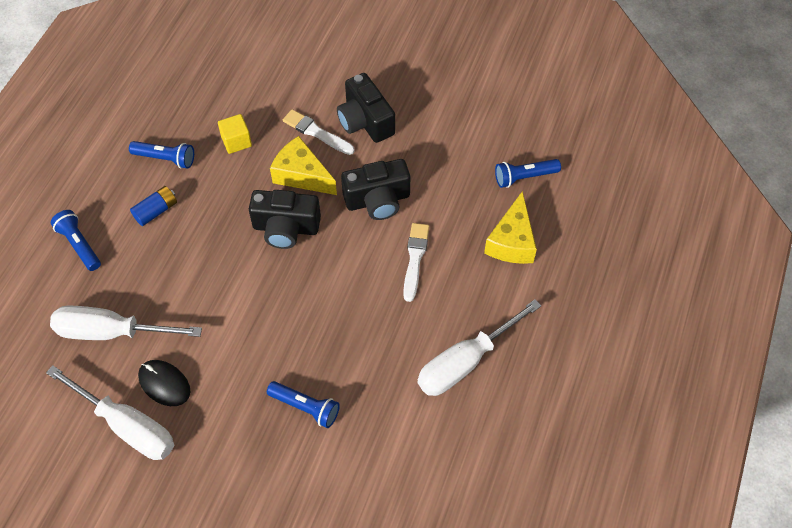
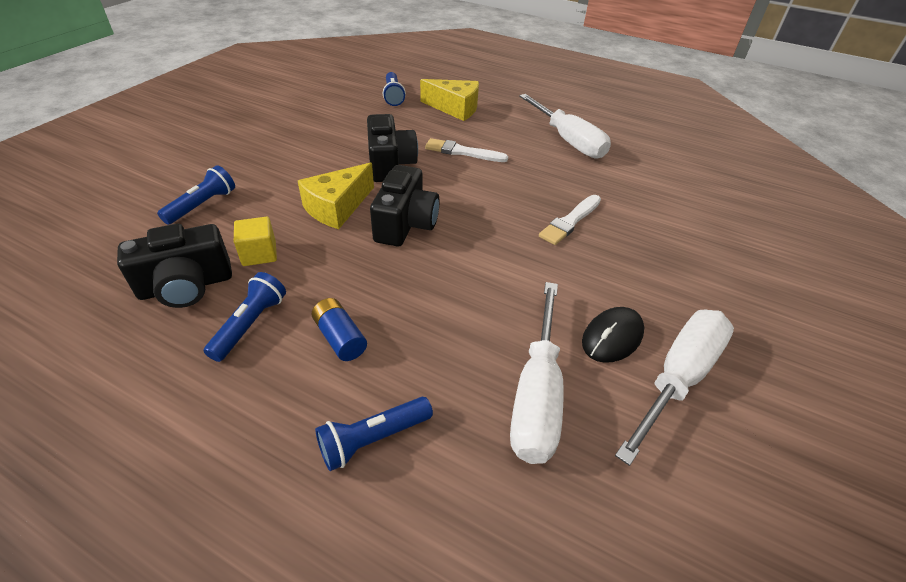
camera: 85 degrees left, 15 degrees down
(305, 407) = (624, 227): blue flashlight -> blue flashlight (202, 205)
(316, 132) = (283, 193): white brush -> white brush (570, 221)
(365, 121) = (286, 162): black camera -> black camera (186, 286)

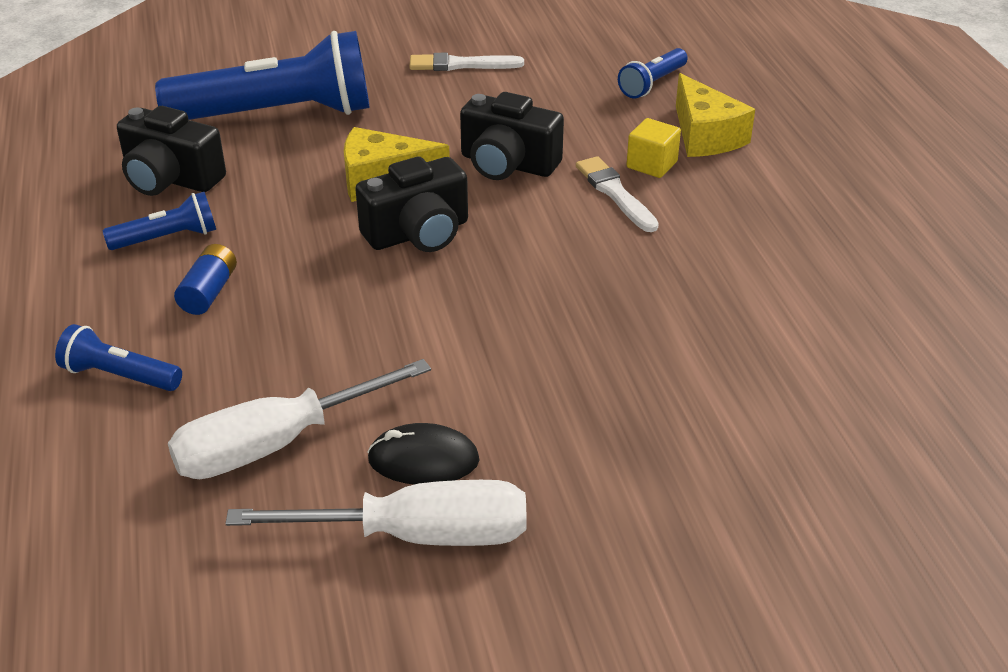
camera: 50 degrees right, 5 degrees down
(202, 205) = (278, 114): blue flashlight -> blue flashlight, size x2.19
(259, 254) = (256, 185): yellow cube -> yellow cube (652, 164)
(390, 164) = (507, 164): black camera -> black camera turned 75 degrees clockwise
(567, 140) = (787, 251): white screwdriver -> none
(570, 221) = (597, 338): white brush -> white brush (461, 65)

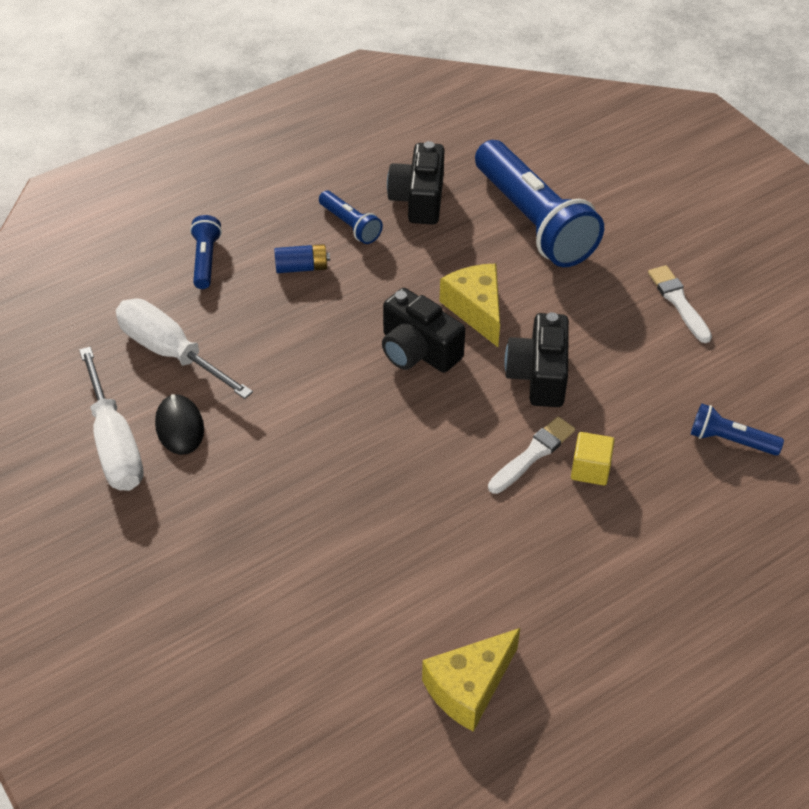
camera: 70 degrees right, 10 degrees up
(705, 136) = (660, 498): yellow cheese -> yellow cheese (469, 687)

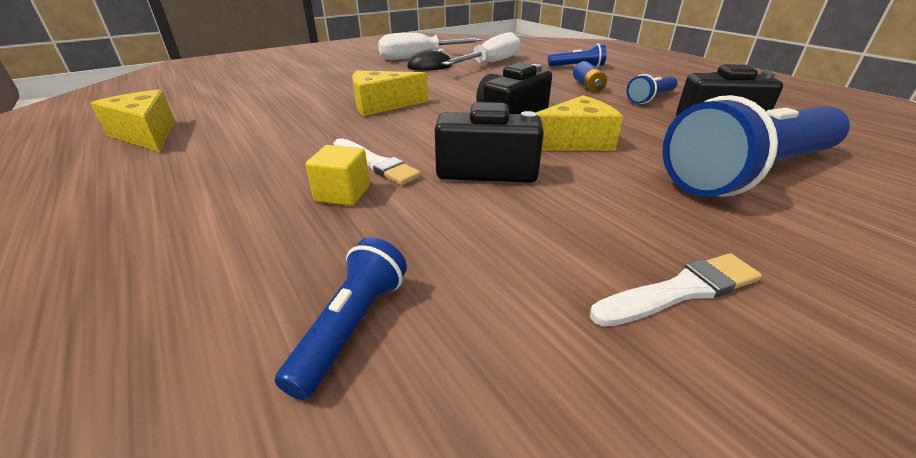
camera: 90 degrees right, 15 degrees down
(367, 468) = (382, 105): none -> yellow cheese

